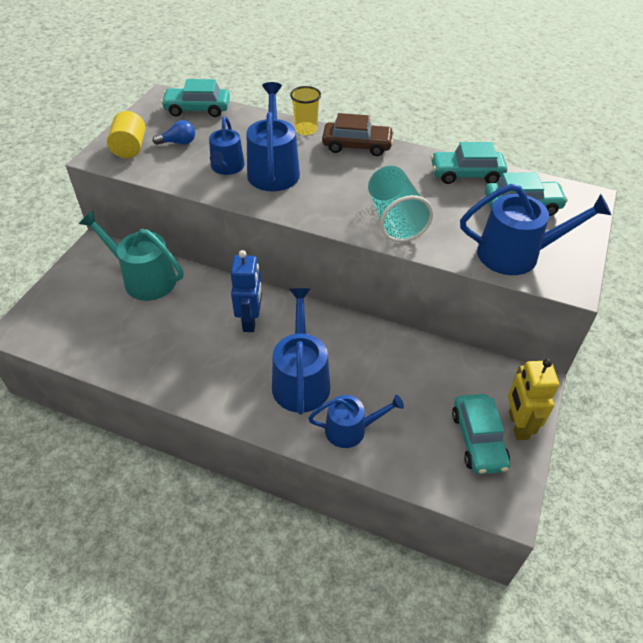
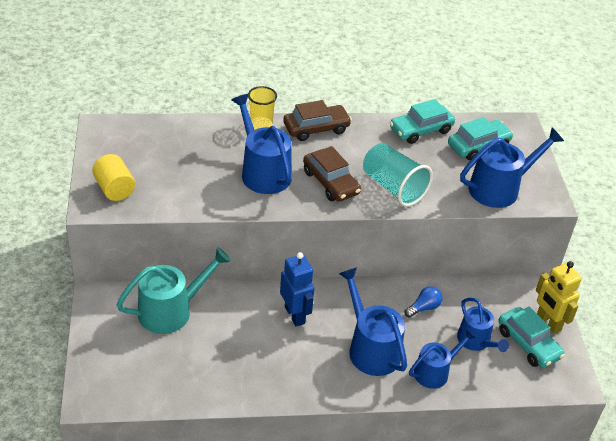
camera: 30 degrees left, 5 degrees down
(144, 279) = (171, 311): turquoise watering can -> turquoise watering can turned 150 degrees clockwise
(178, 142) = (156, 170): blue light bulb -> blue light bulb (424, 308)
(197, 109) = (145, 131): turquoise car -> none
(227, 167) = (221, 182): blue watering can -> blue watering can (476, 341)
(332, 197) = (330, 182): none -> brown car

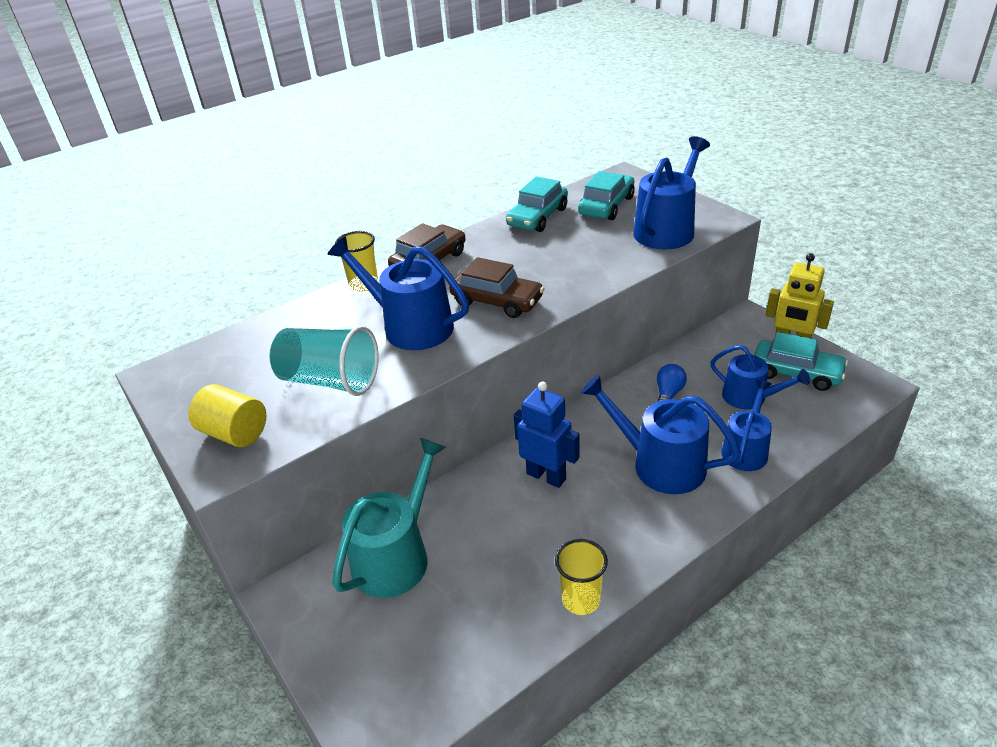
camera: 25 degrees left, 5 degrees down
(249, 395) = (581, 599): none -> yellow cup
(393, 187) = (566, 275): turquoise cup -> turquoise cup (330, 381)

